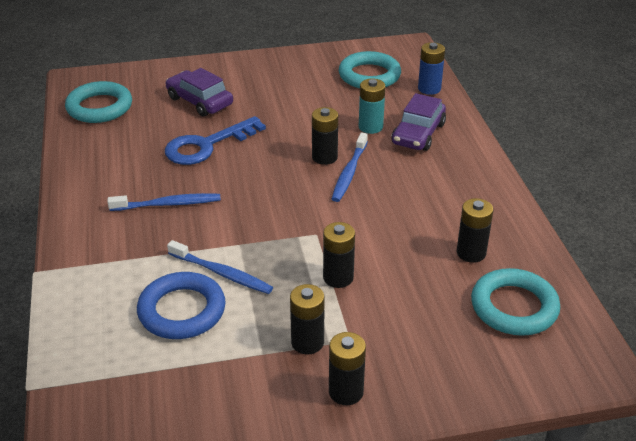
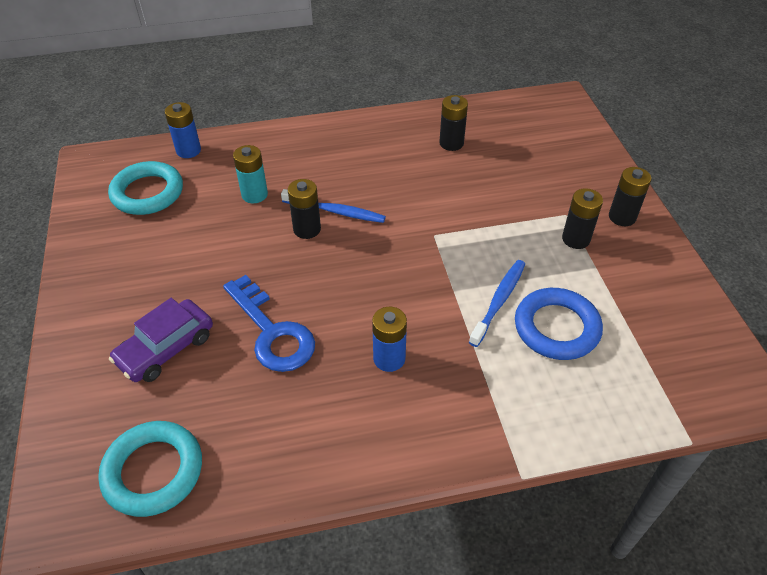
camera: 90 degrees left, 10 degrees up
(167, 204) = (389, 358): blue toothbrush -> blue battery
(338, 278) = (493, 220): black battery -> none
(418, 134) = (272, 162): purple car -> none
(514, 307) = (511, 128): turquoise ring -> none

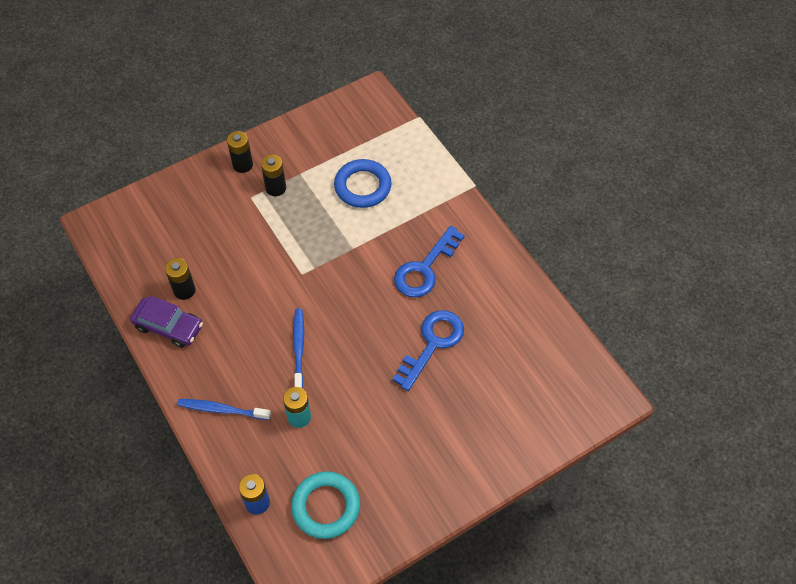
camera: 110 degrees left, 10 degrees up
(153, 471) = (558, 364): turquoise ring -> none
(166, 348) = (474, 404): purple car -> purple car (168, 326)
(307, 229) = (326, 361): black battery -> none
(389, 358) = (425, 269): blue battery -> blue key
(498, 301) = (352, 221): blue toothbrush -> blue toothbrush (222, 410)

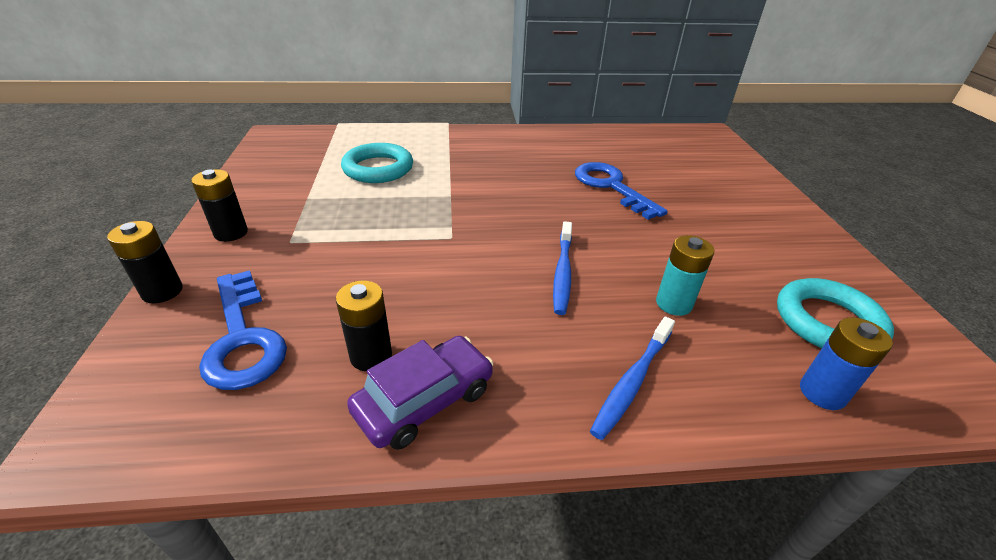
camera: 65 degrees left, 20 degrees down
(276, 188) = (303, 219): black battery -> black battery (162, 291)
(299, 348) = (562, 272): blue toothbrush -> blue toothbrush turned 105 degrees counterclockwise
(362, 186) = (378, 168): blue ring -> turquoise ring
(425, 269) = (516, 166): blue key -> blue key (243, 339)

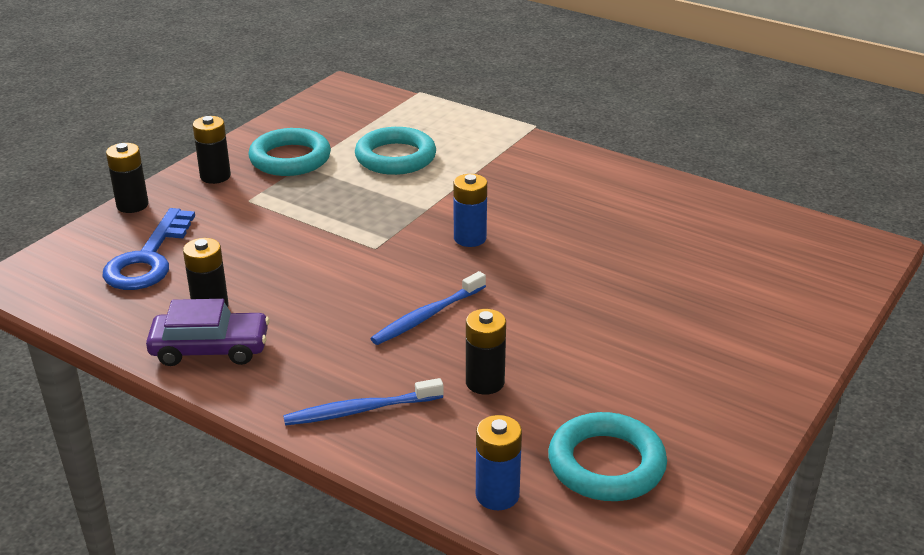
camera: 40 degrees right, 5 degrees down
(289, 196) = (290, 159): none -> turquoise ring
(509, 204) = (470, 238): none -> blue battery
(611, 186) = (606, 261): blue key -> none
(673, 304) = (485, 382): turquoise battery -> black battery

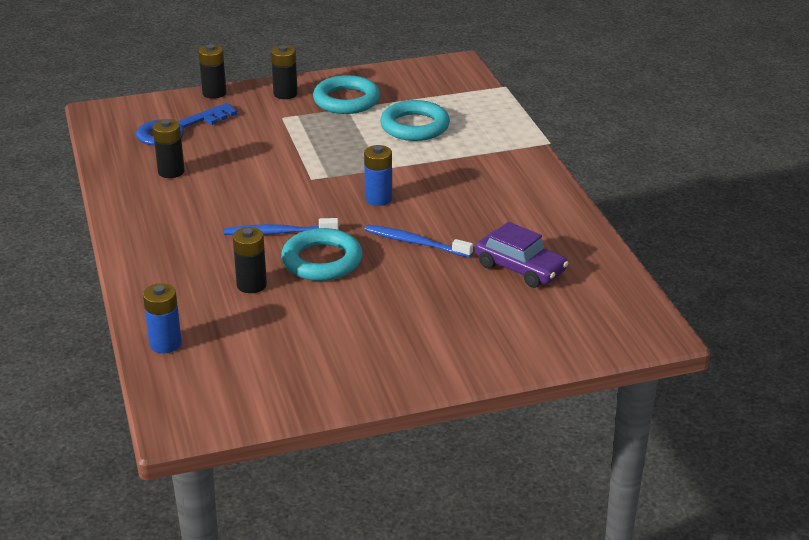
camera: 40 degrees right, 0 degrees up
(210, 349) = (138, 195): purple car -> purple car (520, 268)
(361, 410) = (164, 265): blue toothbrush -> blue toothbrush (415, 243)
(606, 464) = (246, 361): turquoise ring -> turquoise ring (322, 261)

